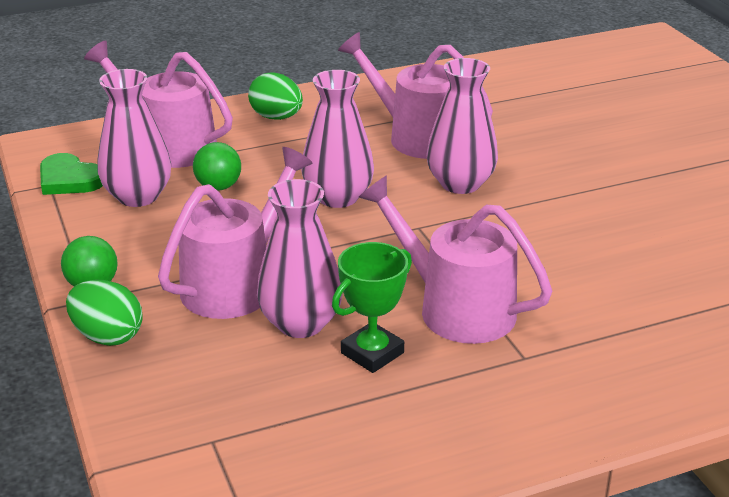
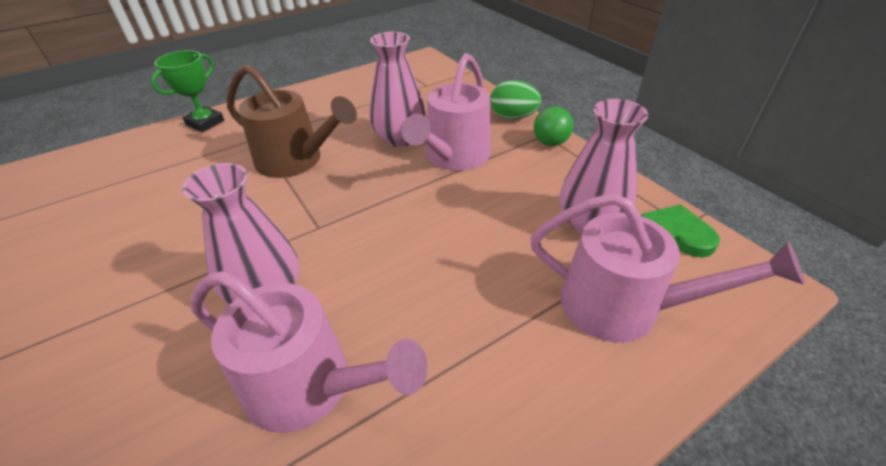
camera: 170 degrees right, 10 degrees up
(218, 187) = (523, 247): green ball -> none
(276, 117) = (525, 402): green egg -> none
(338, 197) = (398, 252): pink vase -> none
(372, 353) = (352, 128): green trophy -> green trophy (205, 123)
(456, 308) = (295, 160): pink watering can -> brown watering can

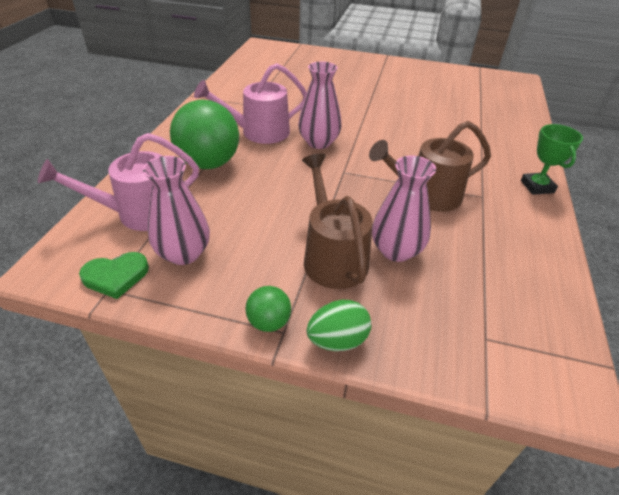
camera: 135 degrees right, 0 degrees up
(454, 156) = (332, 257): pink watering can -> brown watering can
(465, 352) = (209, 163): none -> green ball

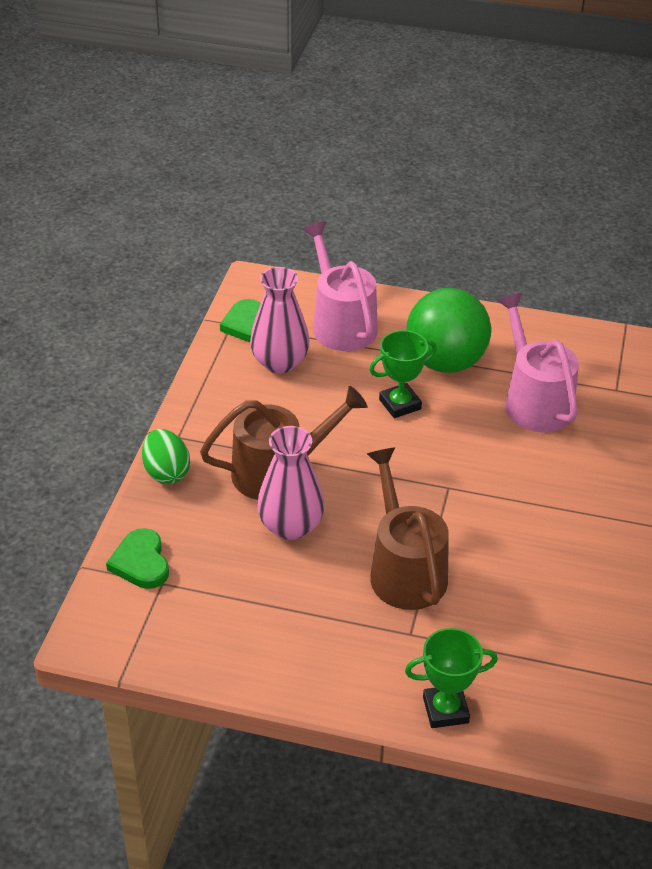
camera: 90 degrees right, 0 degrees up
(254, 187) = (400, 404): none -> green trophy
(269, 322) = (189, 427): green ball -> none
(318, 142) = (521, 463): pink vase -> none
(466, 357) = (141, 562): none -> green heart

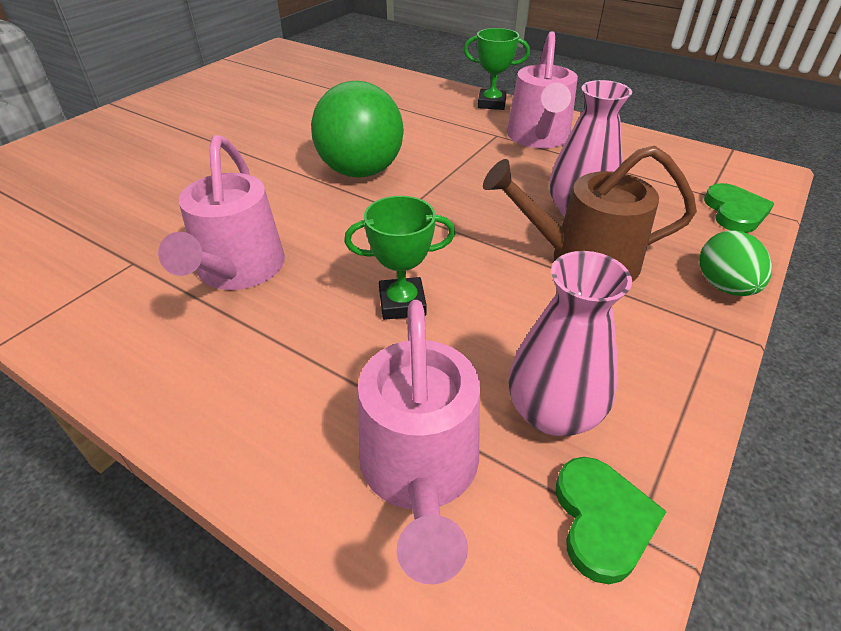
camera: 160 degrees left, 0 degrees up
(358, 640) = (538, 138): none -> pink watering can
(405, 570) = (482, 165): brown watering can -> none
(445, 362) = (300, 348): green ball -> green ball (361, 171)

